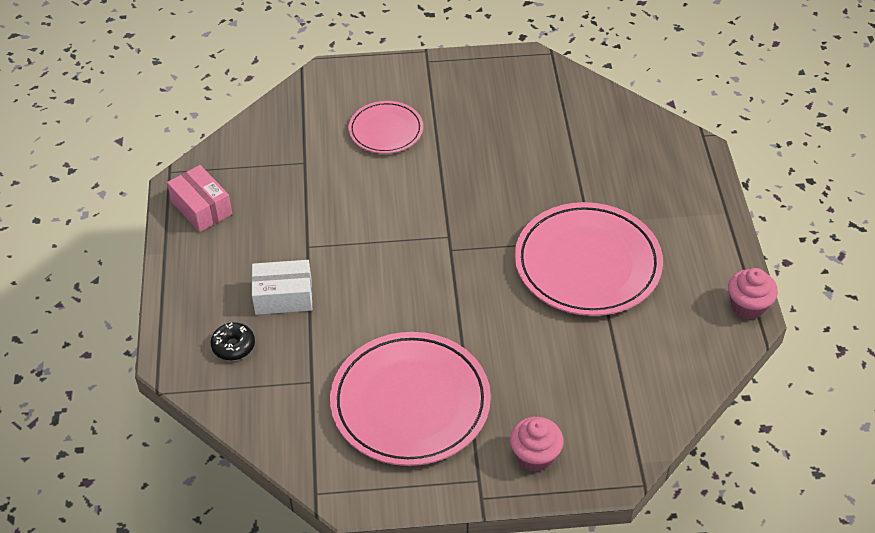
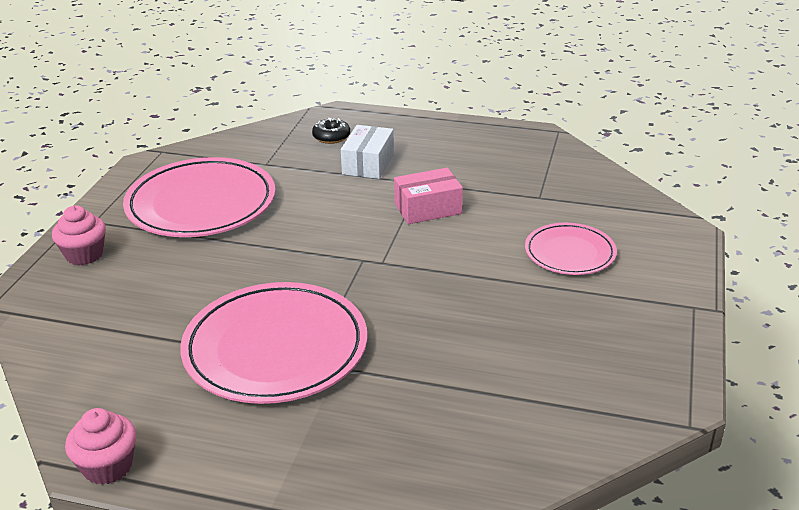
camera: 110 degrees right, 15 degrees down
(201, 208) = (502, 140): pink box -> pink box (428, 208)

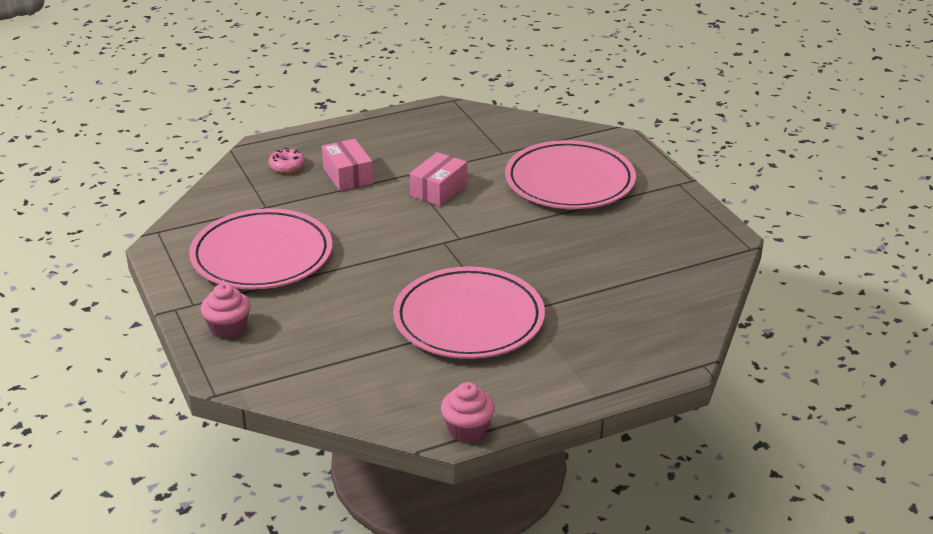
camera: 40 degrees left, 0 degrees up
(331, 137) = (287, 166): black donut -> pink donut
(368, 164) = (348, 176): white box -> pink box
(570, 253) = (569, 181): pink plate -> pink plate, size x1.80

